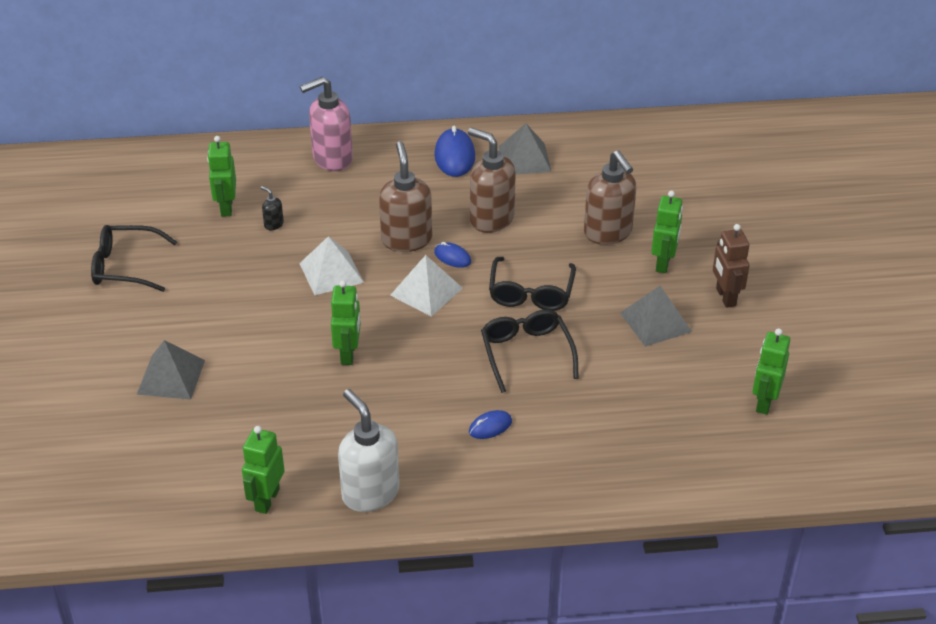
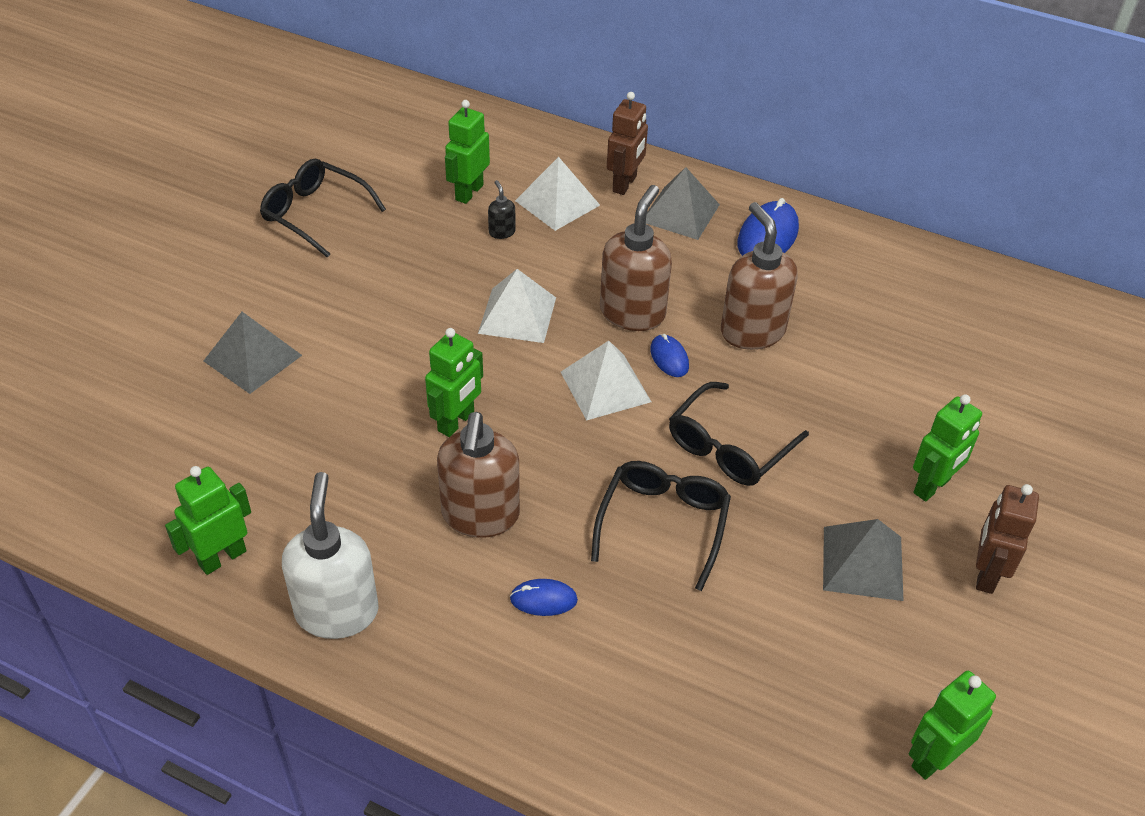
camera: 30 degrees right, 5 degrees up
(295, 190) = (557, 203): none -> white pyramid
(332, 159) = (625, 184): pink soap dispenser -> brown robot
(524, 159) = (850, 273): grey pyramid -> grey pyramid (680, 213)
(608, 233) = (887, 413): brown soap dispenser -> brown soap dispenser (480, 516)

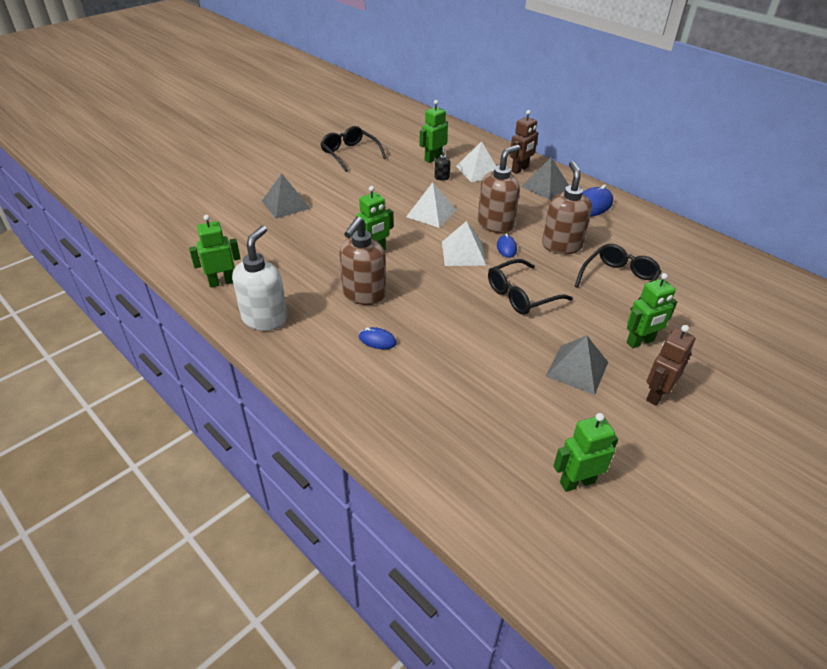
camera: 20 degrees right, 5 degrees down
(663, 523) = (464, 321): black glasses -> black glasses (619, 280)

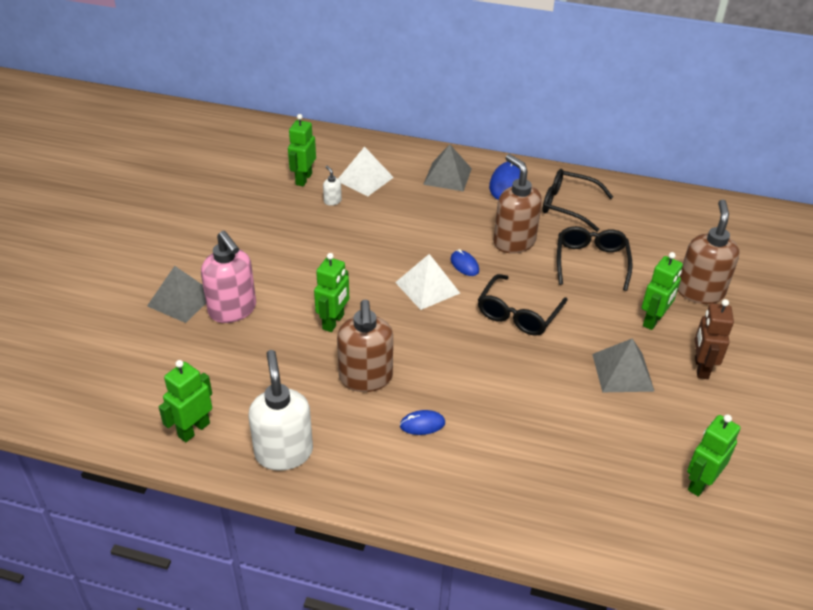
camera: 30 degrees left, 0 degrees up
(312, 221) = (233, 310): none -> pink soap dispenser
(350, 154) = (201, 204): black glasses -> black glasses (568, 205)
(431, 213) = (356, 251): white pyramid -> none
(442, 177) = (332, 201): black soap dispenser -> white soap dispenser
(495, 224) = (433, 240): brown soap dispenser -> brown soap dispenser (699, 292)
(520, 169) = (406, 163): brown robot -> none

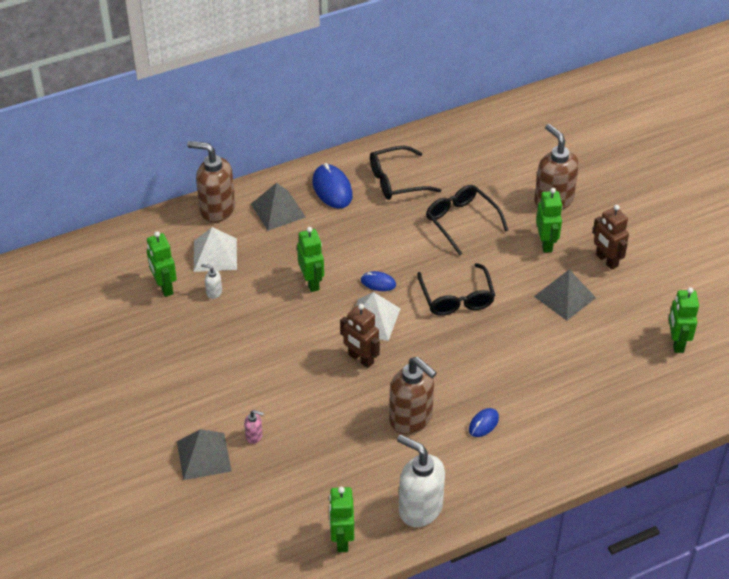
camera: 40 degrees left, 5 degrees up
(233, 310) = (254, 436): pink soap dispenser -> pink soap dispenser, size x0.43
(333, 322) = (339, 393): green robot -> green robot (312, 282)
(381, 309) = (360, 359): none -> brown robot
(513, 242) = (392, 240): brown soap dispenser -> brown soap dispenser (217, 209)

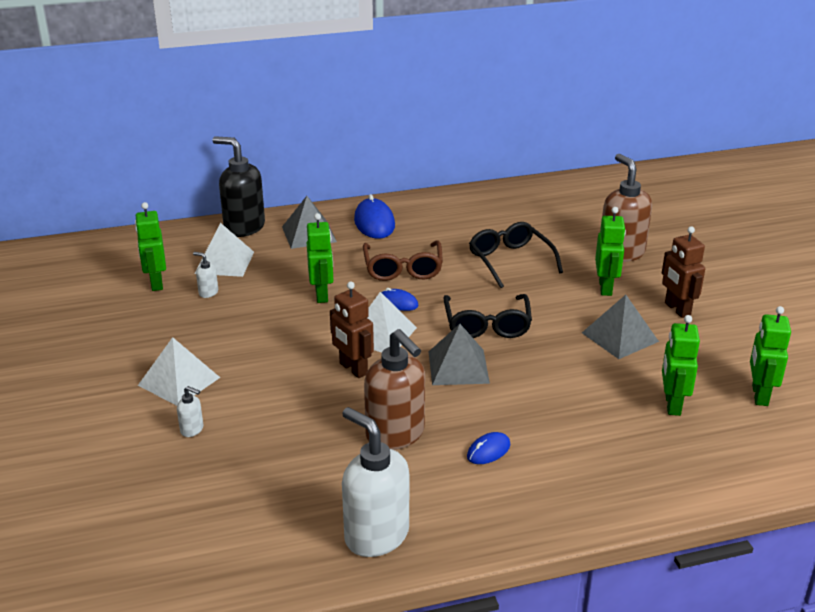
camera: 10 degrees right, 15 degrees down
(203, 456) = (120, 442): grey pyramid -> grey pyramid (458, 367)
(217, 209) = (244, 227): brown soap dispenser -> black soap dispenser
(225, 390) = (179, 381): none -> white pyramid
(254, 436) = (192, 429): pink soap dispenser -> white soap dispenser
(341, 539) = (256, 558): green robot -> green robot (672, 404)
(372, 243) = (403, 269): none -> brown glasses
(396, 181) = (446, 223): black glasses -> none

